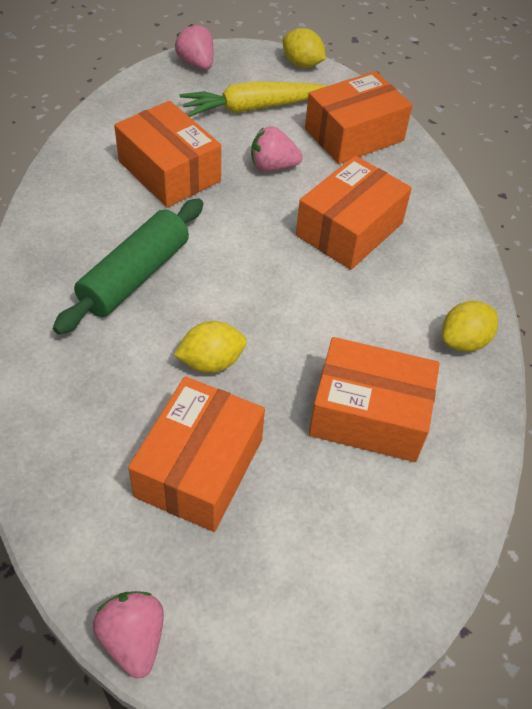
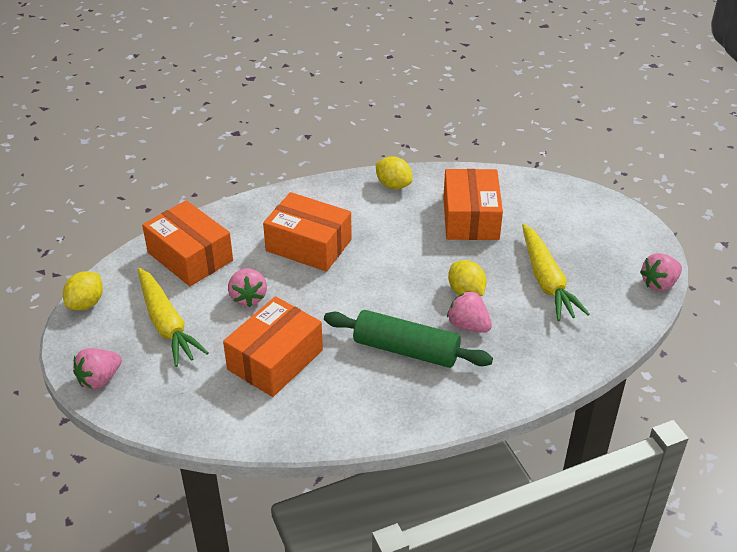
camera: 100 degrees left, 10 degrees down
(149, 346) = (468, 325): none -> pink strawberry
(199, 467) = (546, 281): orange box -> yellow carrot

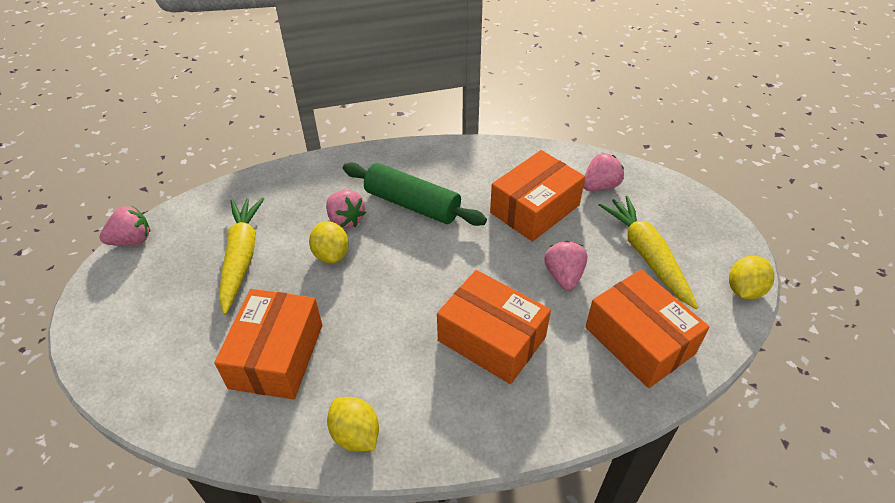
camera: 170 degrees left, 5 degrees up
(99, 379) = (696, 209): pink strawberry -> pink strawberry (600, 186)

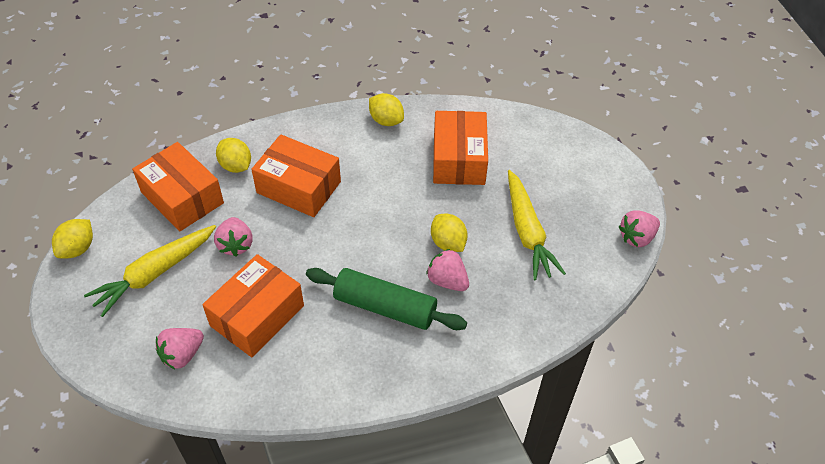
camera: 170 degrees right, 5 degrees up
(576, 380) = (236, 166): none -> yellow lemon
(646, 255) = (154, 273): yellow carrot -> yellow carrot turned 75 degrees clockwise

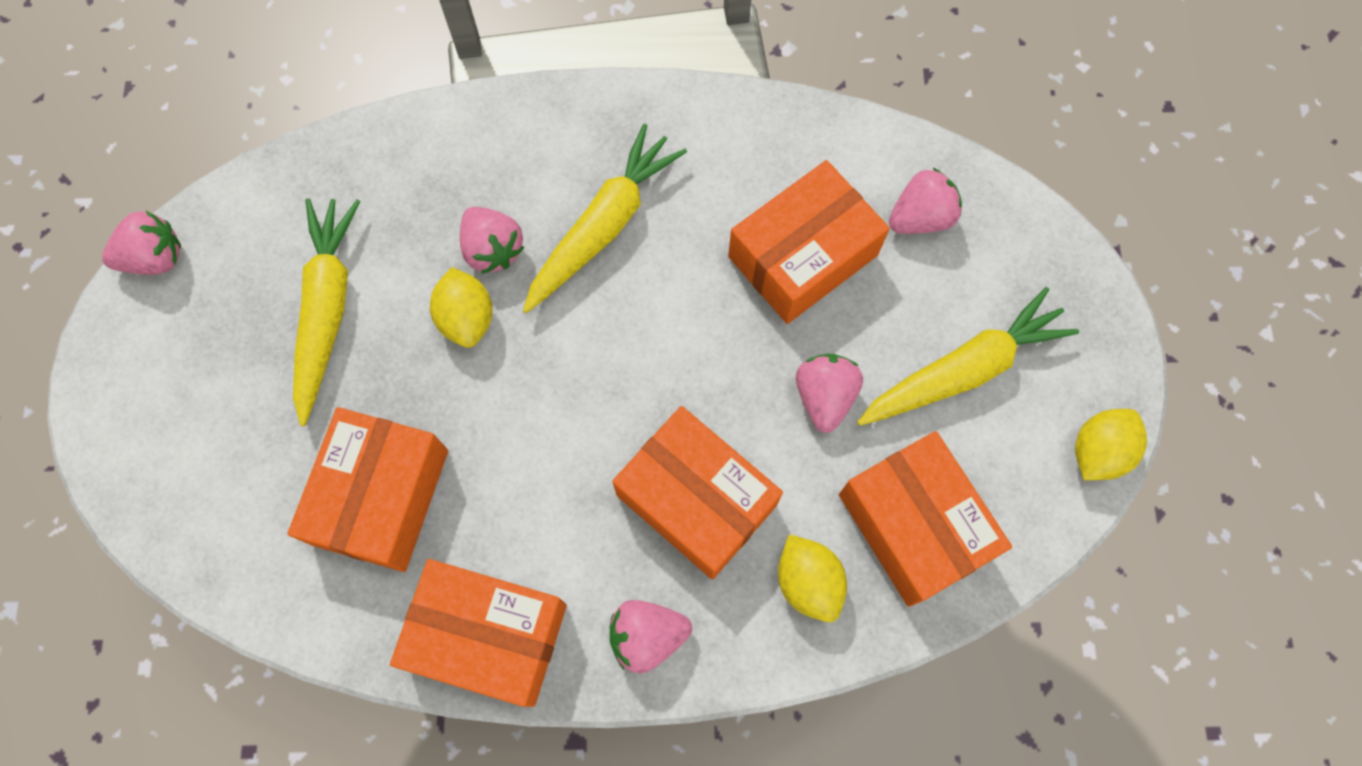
camera: 165 degrees left, 20 degrees up
(311, 133) = (647, 636): none -> pink strawberry
(385, 307) = (603, 226): green rolling pin -> yellow carrot
(386, 120) = (488, 636): yellow lemon -> orange box

